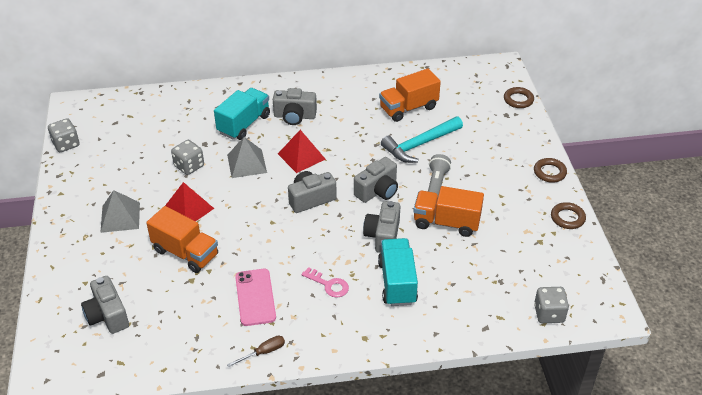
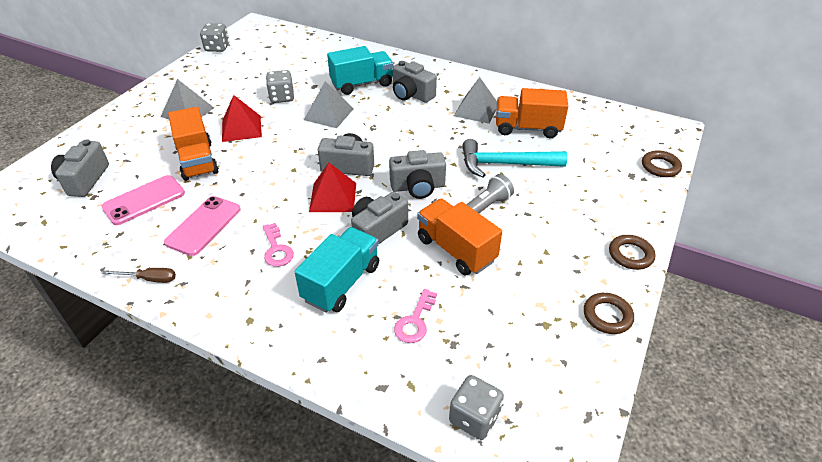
camera: 35 degrees right, 0 degrees up
(182, 304) = (144, 200): none -> pink phone
(301, 156) = (381, 127): red pyramid -> red pyramid (333, 197)
(358, 108) = (476, 110): none -> grey pyramid
(466, 280) = (415, 321): none -> pink key

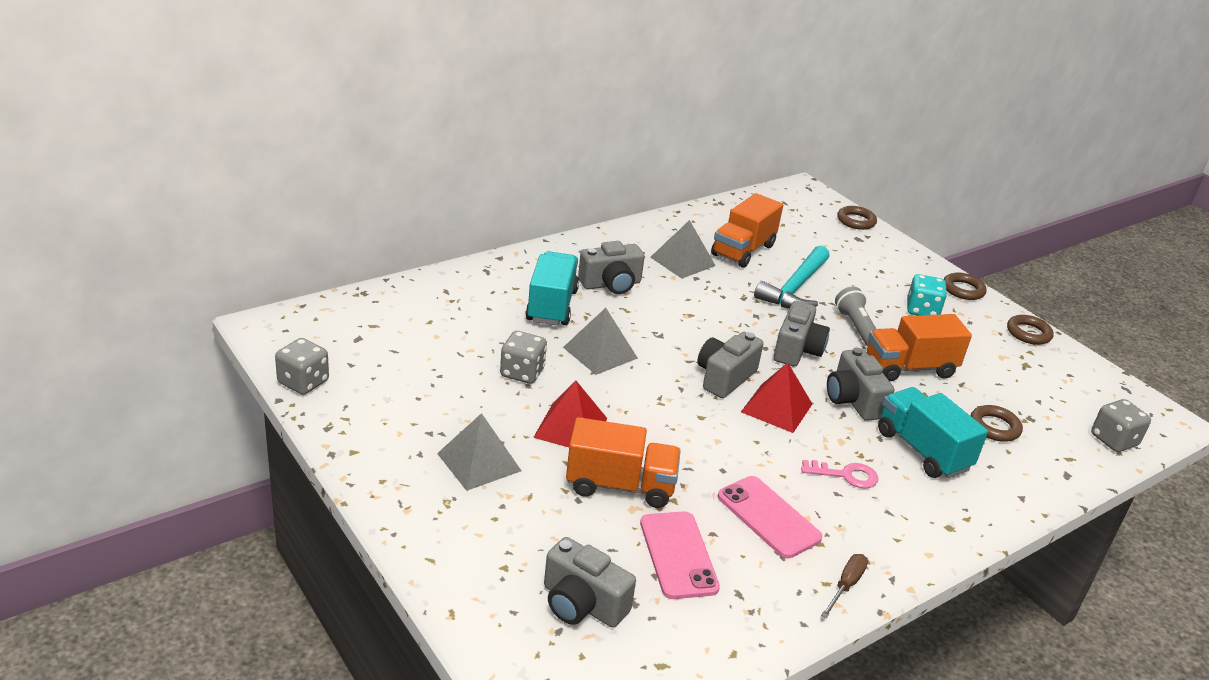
camera: 65 degrees left, 10 degrees down
(415, 321) = (994, 427): pink key -> brown ring
(558, 237) = (922, 310): none -> turquoise dice

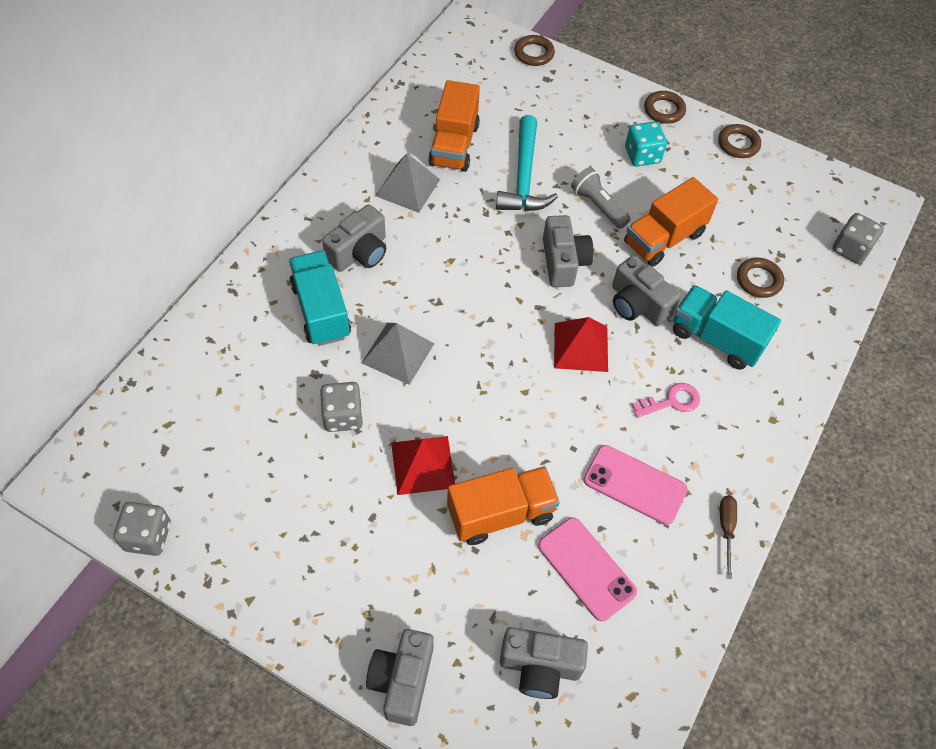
camera: 25 degrees left, 25 degrees up
(479, 462) = (367, 551): grey pyramid -> none
(724, 377) = (520, 330): grey camera -> grey camera (402, 681)

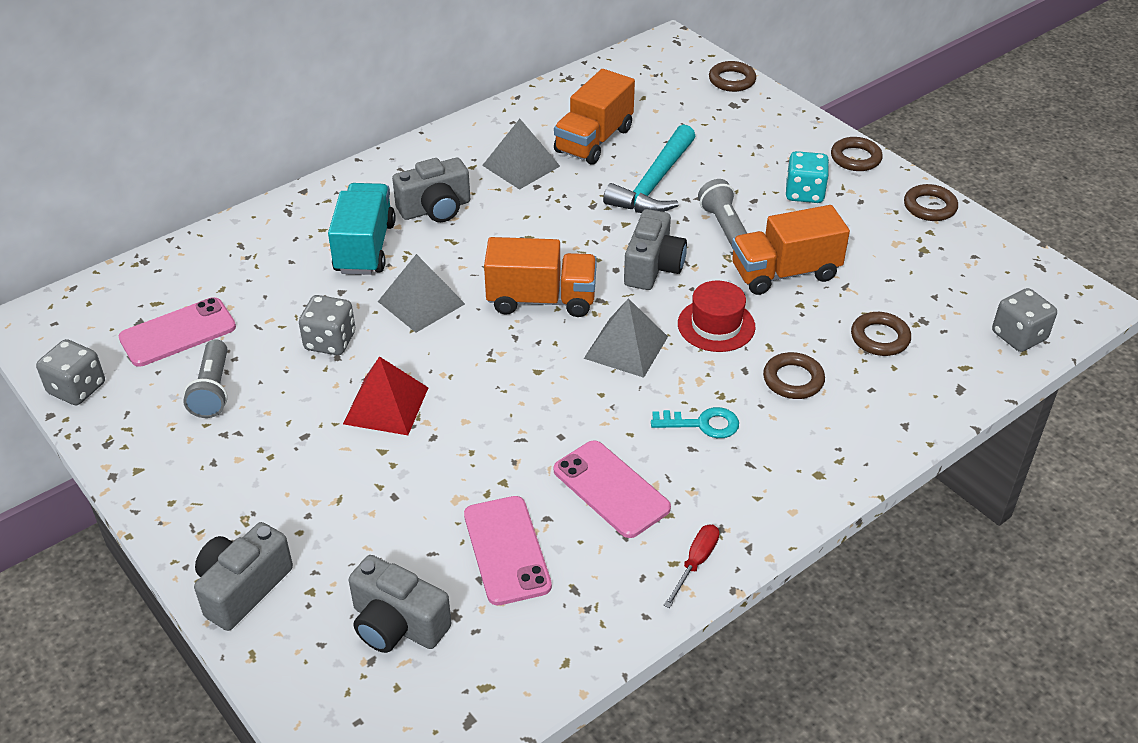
camera: 25 degrees right, 15 degrees down
(206, 449) = (178, 333): none -> pink phone
(270, 498) = (213, 390): none -> grey flashlight
(500, 513) = (442, 472): orange truck -> orange truck (541, 299)
(580, 347) = (626, 347): red pyramid -> grey pyramid
(637, 304) = (716, 325): grey camera -> red hat
(671, 401) = (702, 424): pink key -> turquoise key
(716, 339) = (793, 380): turquoise truck -> brown ring
(726, 529) = (695, 563): brown screwdriver -> red screwdriver

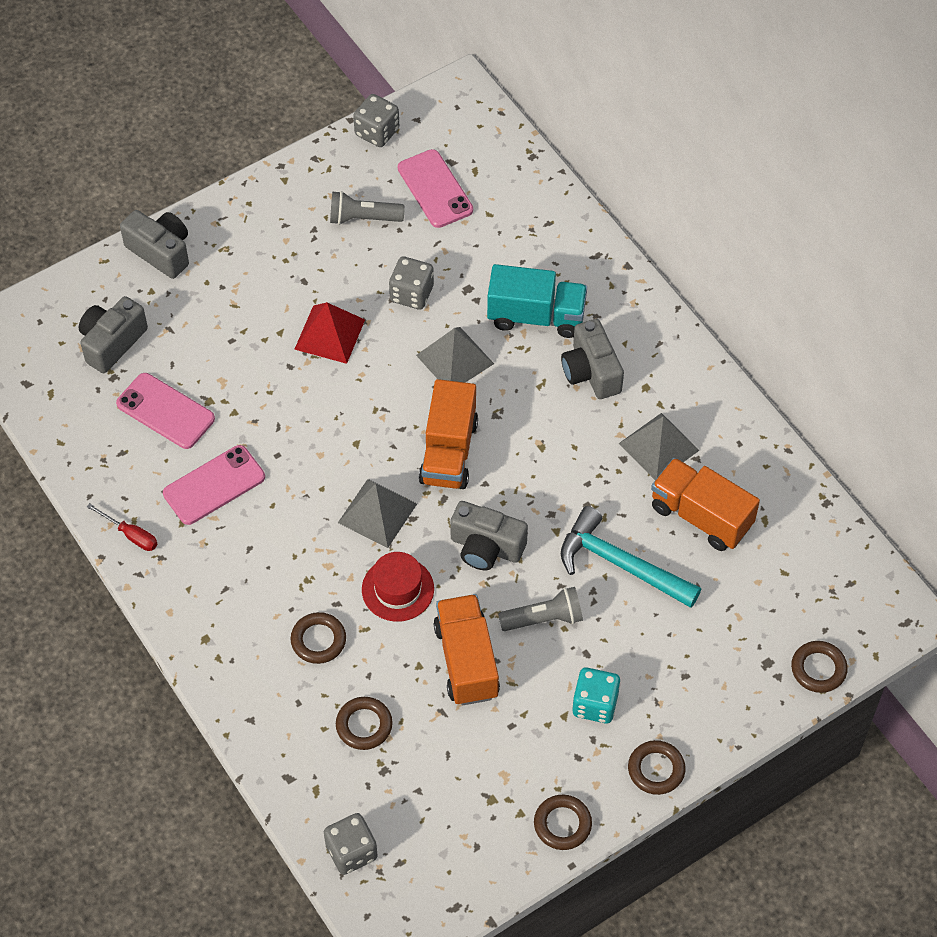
camera: 95 degrees right, 15 degrees up
(506, 550) = (165, 411): pink phone -> pink phone turned 45 degrees clockwise
(702, 424) = (275, 560): turquoise key -> none

